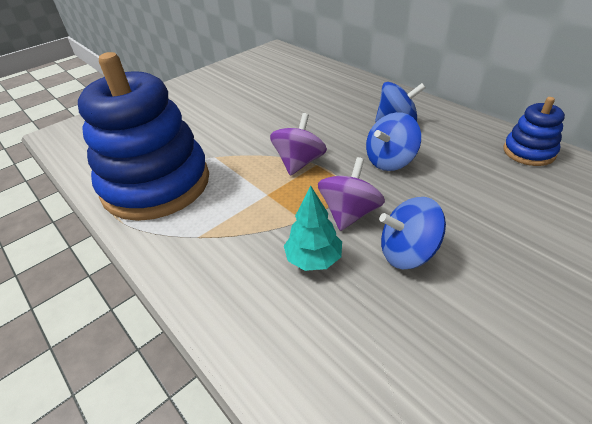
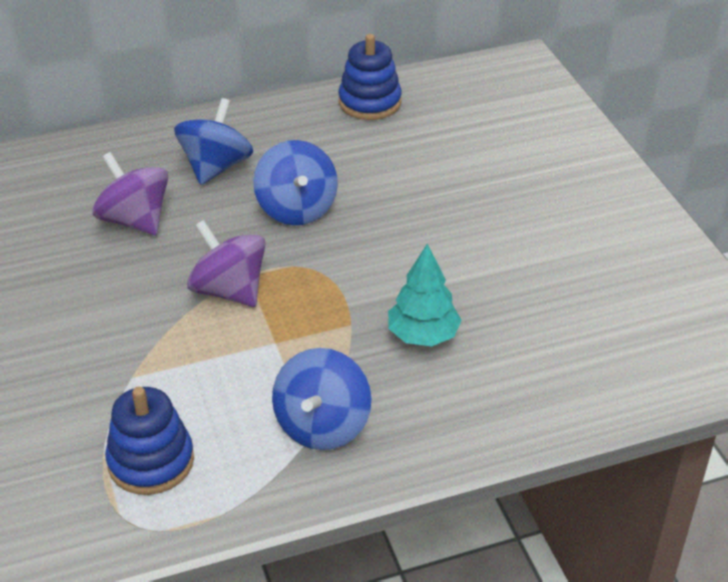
camera: 70 degrees left, 0 degrees up
(156, 184) = (151, 461): blue stacking toy -> blue stacking toy, size x0.45
(349, 213) = (368, 280): purple spinning top -> purple spinning top (135, 220)
(407, 252) = (459, 261): blue spinning top -> blue spinning top (322, 425)

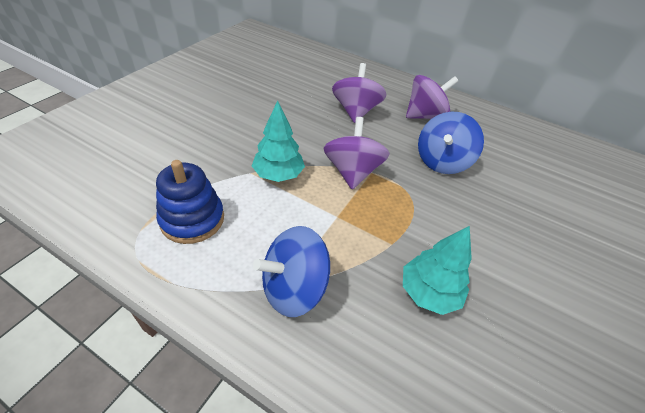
camera: 45 degrees right, 5 degrees up
(163, 354) = (278, 175): none -> turquoise tree
(216, 167) = (425, 116): blue spinning top -> purple spinning top
(369, 102) = (552, 142): blue stacking toy -> none

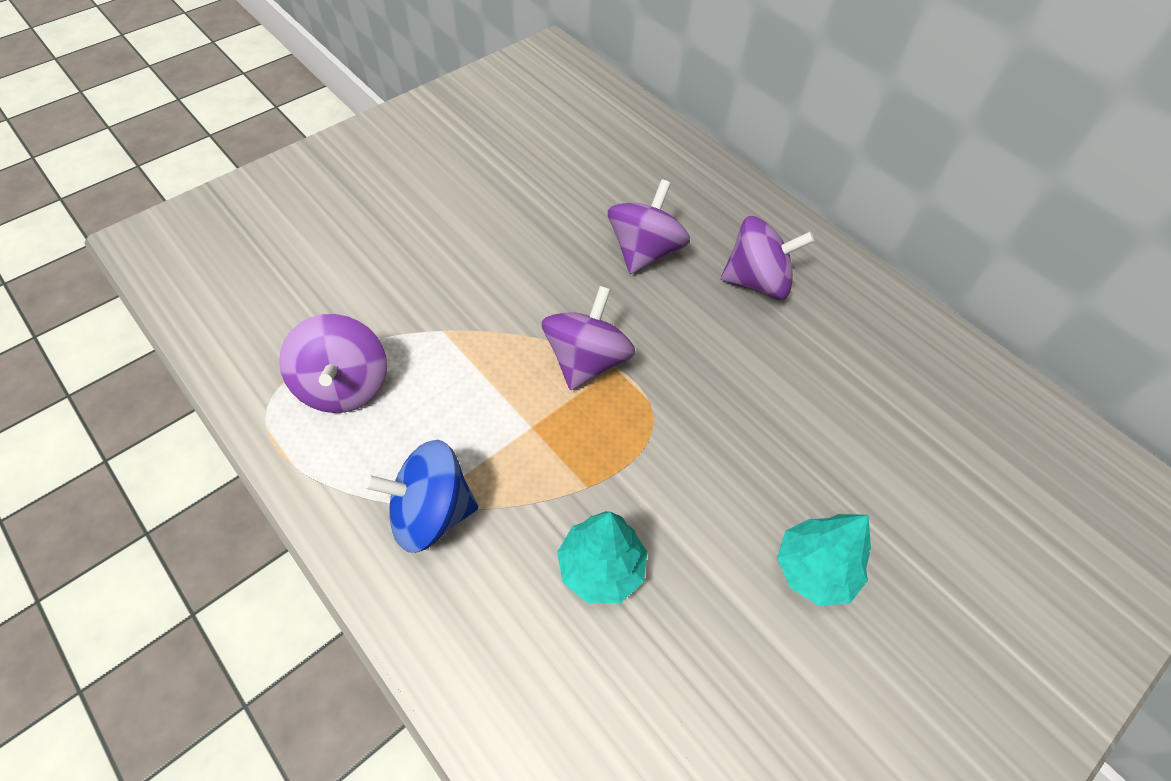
camera: 20 degrees right, 10 degrees up
(192, 219) = (344, 385): blue stacking toy -> purple spinning top
(278, 175) = (479, 342): turquoise tree -> turquoise tree (814, 570)
(442, 161) = (736, 372): blue spinning top -> none

